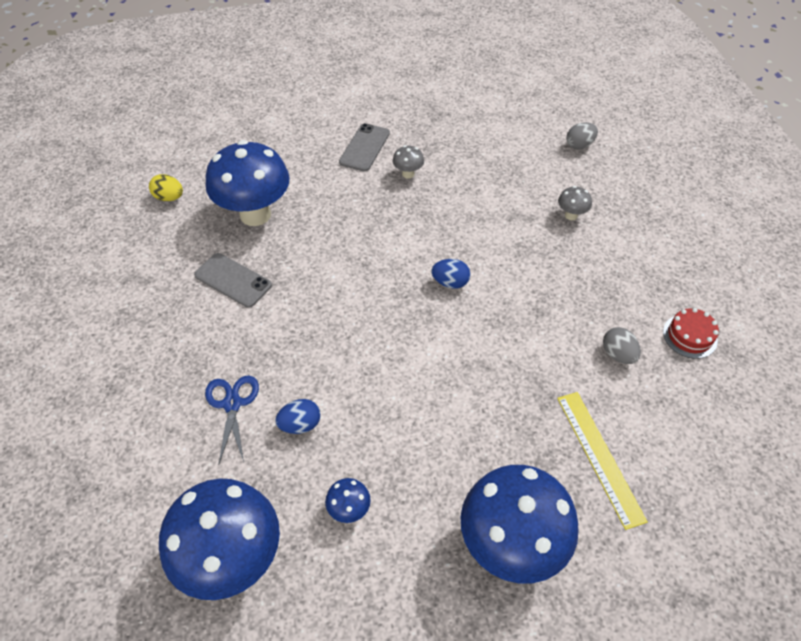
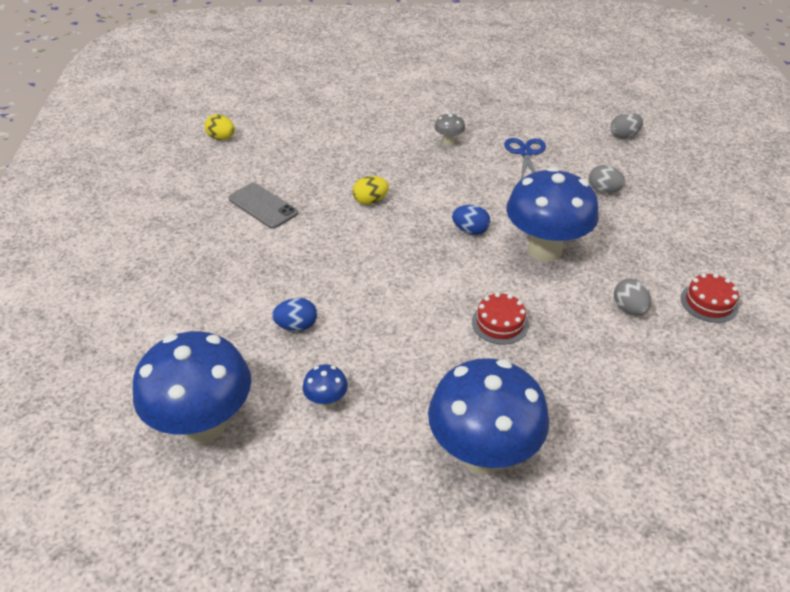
camera: 10 degrees right, 10 degrees down
(232, 404) = (236, 301): blue scissors -> blue scissors (525, 153)
(255, 214) = (296, 158): blue mushroom -> blue mushroom (544, 250)
(343, 259) = (370, 201): none -> yellow egg
(364, 148) = (412, 118): grey phone -> none
(499, 390) = (500, 323): none -> red cake
(571, 215) = (603, 190): grey mushroom -> grey egg
(599, 457) = (592, 392): yellow ruler -> none

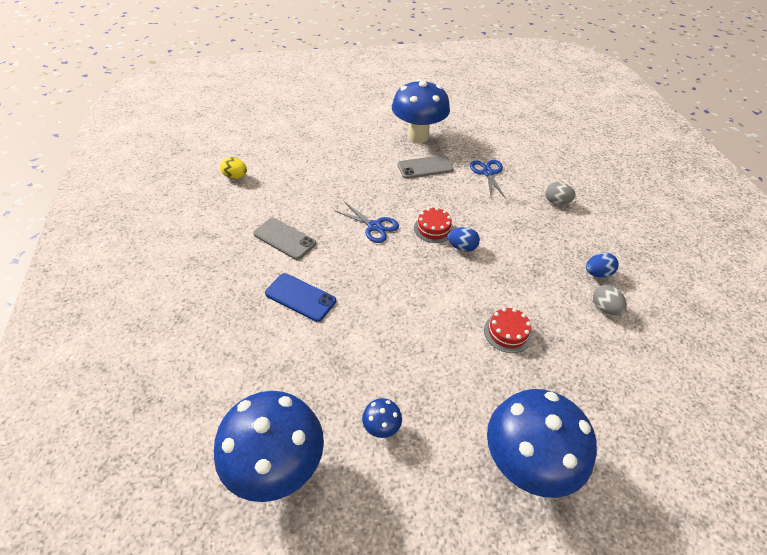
camera: 10 degrees left, 5 degrees up
(267, 266) = (300, 297): none -> blue phone
(296, 326) = (339, 354): blue egg -> blue egg (597, 273)
(370, 201) = (374, 226): yellow egg -> blue scissors
(448, 142) = (425, 167): grey mushroom -> grey phone
(544, 250) = (525, 260): blue mushroom -> blue mushroom (418, 136)
(623, 136) = (558, 152): grey egg -> none
(709, 302) = (663, 296): red cake -> red cake (433, 228)

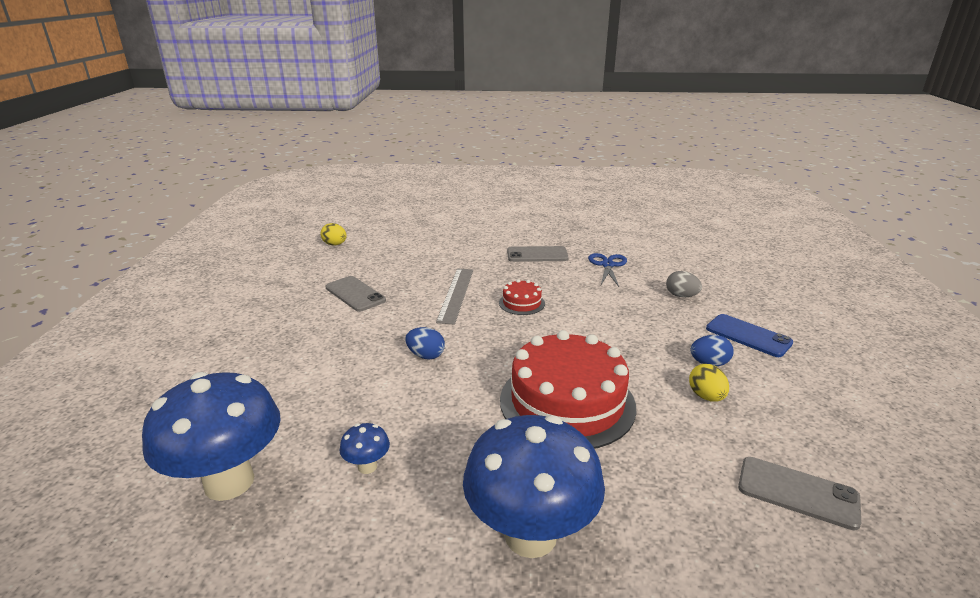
camera: 15 degrees right, 20 degrees down
(300, 297) = (343, 341): blue phone -> blue phone (748, 336)
(374, 226) = (456, 294): blue scissors -> grey ruler
(418, 136) = (541, 231): blue mushroom -> none
(462, 247) = (547, 322): blue egg -> blue egg (426, 355)
(507, 332) = (567, 402): red cake -> red cake, size x2.26
(604, 308) = (706, 396): grey egg -> yellow egg
(687, 386) = (797, 492): none -> grey phone

